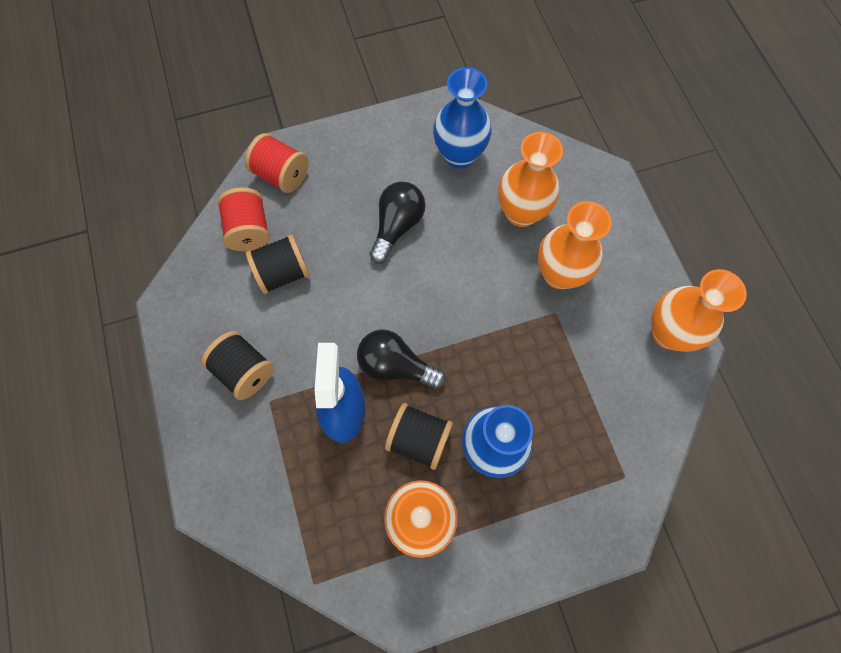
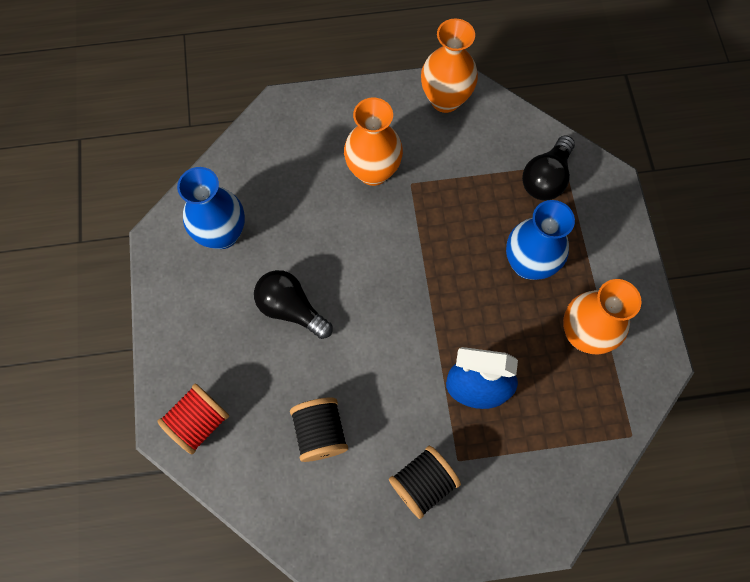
camera: 80 degrees left, 0 degrees up
(249, 230) = (261, 465): red spool -> none
(396, 366) = (440, 333): black light bulb -> black light bulb (546, 178)
(419, 439) = (513, 324): black spool -> none
(521, 213) = (302, 190): orange vase -> none

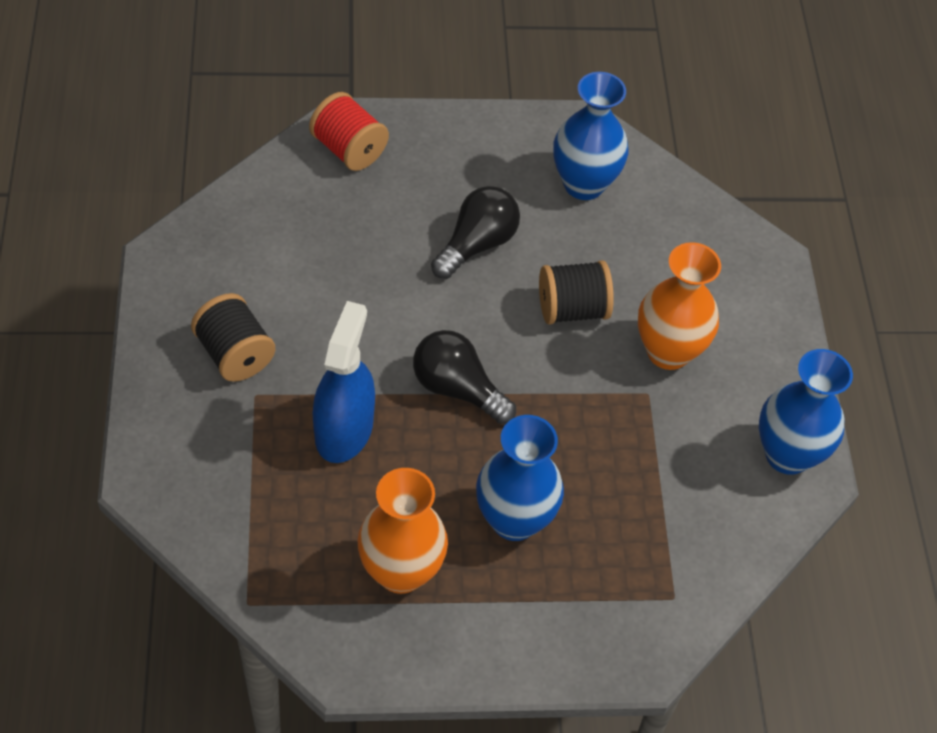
camera: 90 degrees right, 15 degrees down
(320, 433) = (315, 259): black spool -> black spool (572, 309)
(445, 99) = (787, 455): orange vase -> blue vase
(546, 178) = (651, 568): black light bulb -> black light bulb (457, 389)

